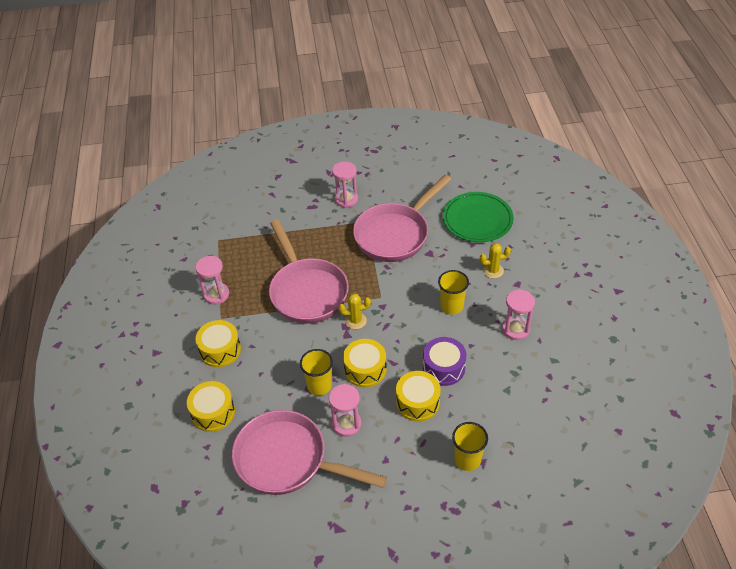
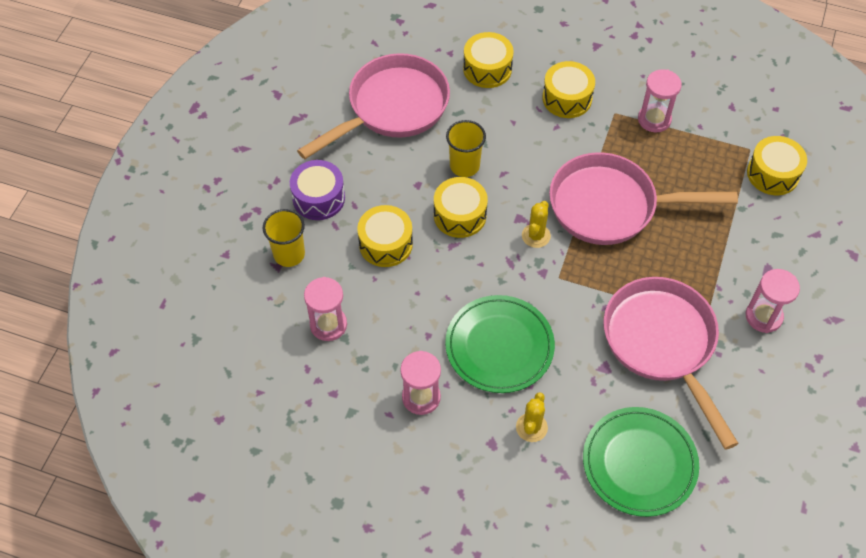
camera: 115 degrees right, 10 degrees up
(234, 224) = (773, 174): none -> yellow drum
(346, 424) = (401, 170): pink hourglass -> pink hourglass (328, 325)
(443, 368) = (414, 291): purple drum -> purple drum (318, 198)
(451, 306) = (499, 346): yellow cup -> green plate

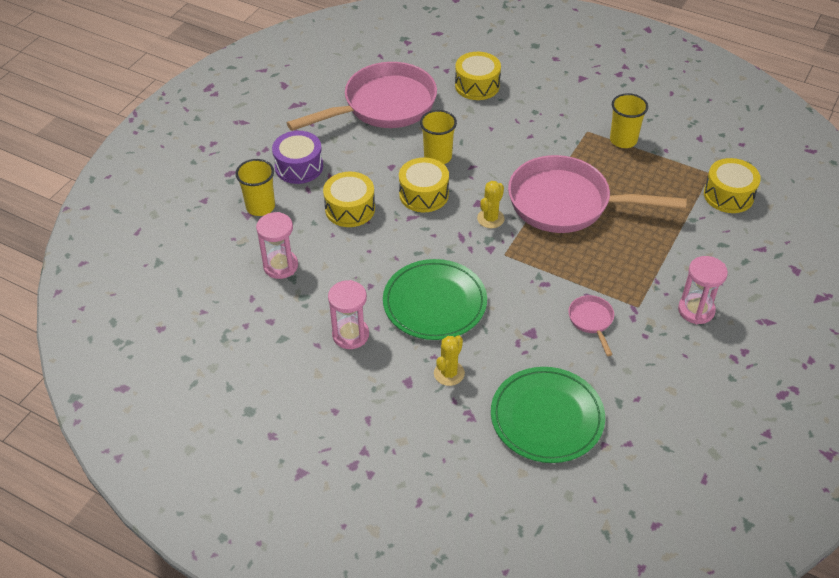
camera: 10 degrees right, 10 degrees down
(567, 98) = (545, 115): yellow drum -> none
(654, 119) = (623, 140): pink hourglass -> yellow cup
(662, 344) = (591, 321): pink pan -> pink pan, size x0.41

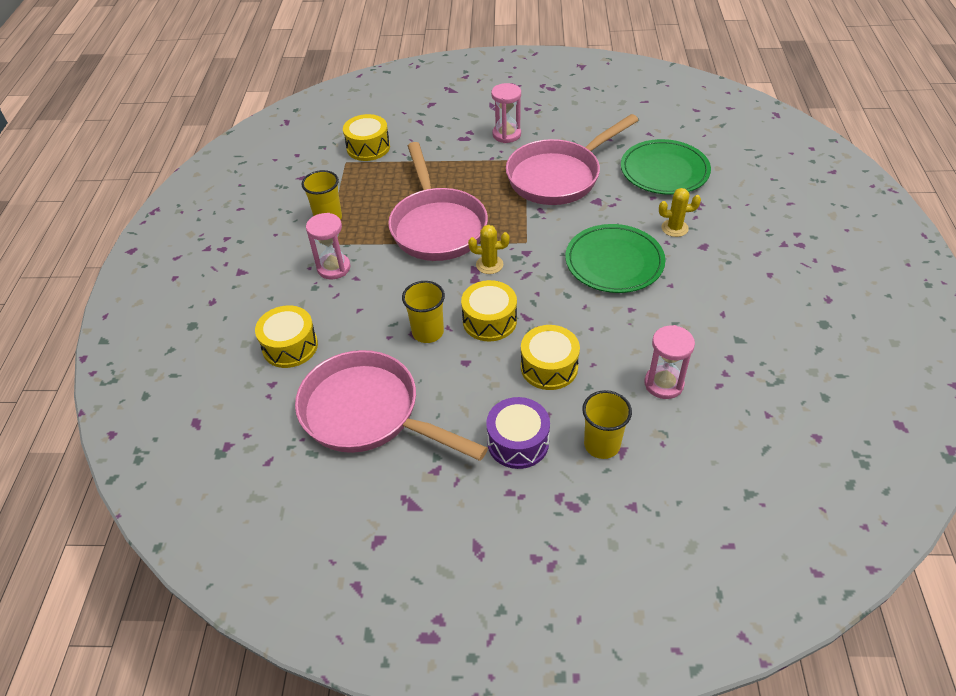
camera: 115 degrees left, 0 degrees up
(350, 335) = (693, 297): pink hourglass -> pink hourglass (334, 268)
(591, 321) = (558, 176): pink pan -> pink pan, size x2.42

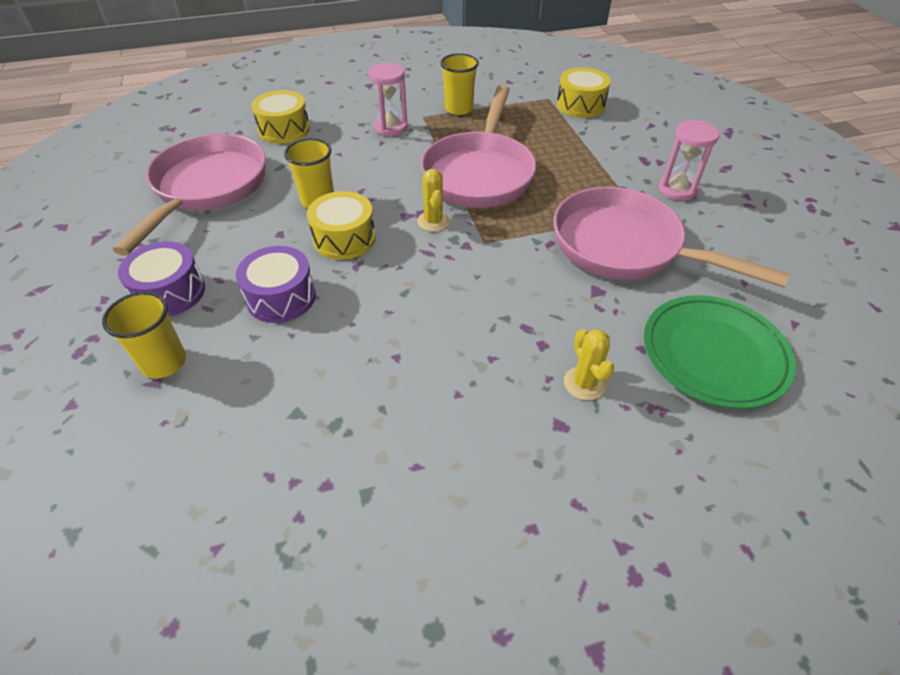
camera: 70 degrees right, 0 degrees up
(437, 226) = (480, 173): pink pan -> pink pan turned 45 degrees counterclockwise
(549, 367) = (281, 297): yellow drum -> purple drum
(614, 262) = (481, 326): green plate -> none
(663, 384) = (265, 410): pink hourglass -> none

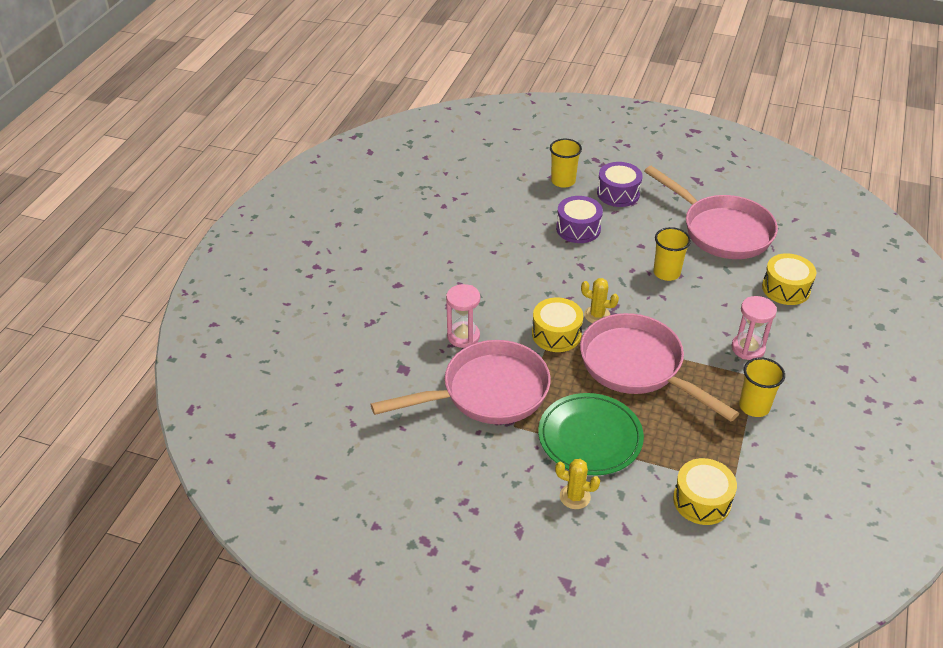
camera: 125 degrees right, 5 degrees down
(344, 238) = (612, 269): yellow drum -> yellow drum (556, 334)
(584, 383) = (410, 307): yellow cactus -> yellow cactus (575, 497)
(677, 189) = (520, 471): pink hourglass -> pink hourglass (463, 336)
(714, 354) = (373, 369): green plate -> green plate (590, 437)

